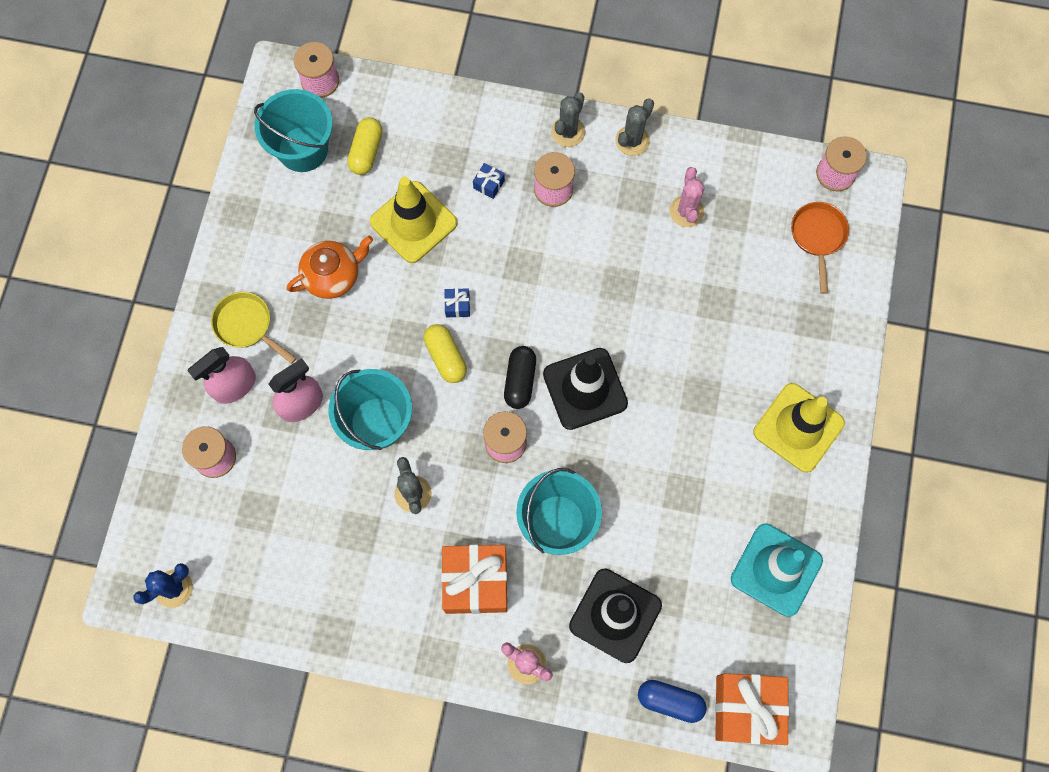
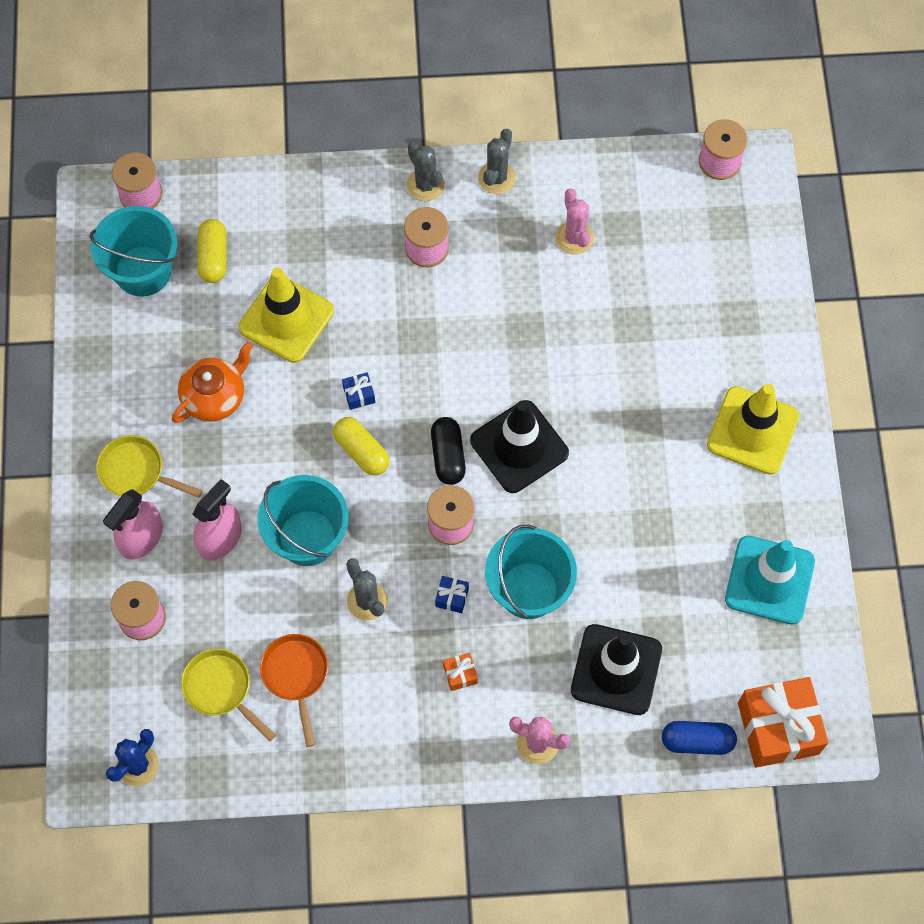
camera: 15 degrees left, 5 degrees down
(264, 539) = (221, 689): none -> yellow pan
(475, 582) = (460, 674): orange gift -> orange gift, size x0.42
(489, 184) = (356, 260): blue gift -> blue gift (452, 597)
(568, 132) = (425, 185): grey cactus -> grey cactus turned 45 degrees counterclockwise
(818, 237) = (719, 231): orange pan -> orange pan (296, 676)

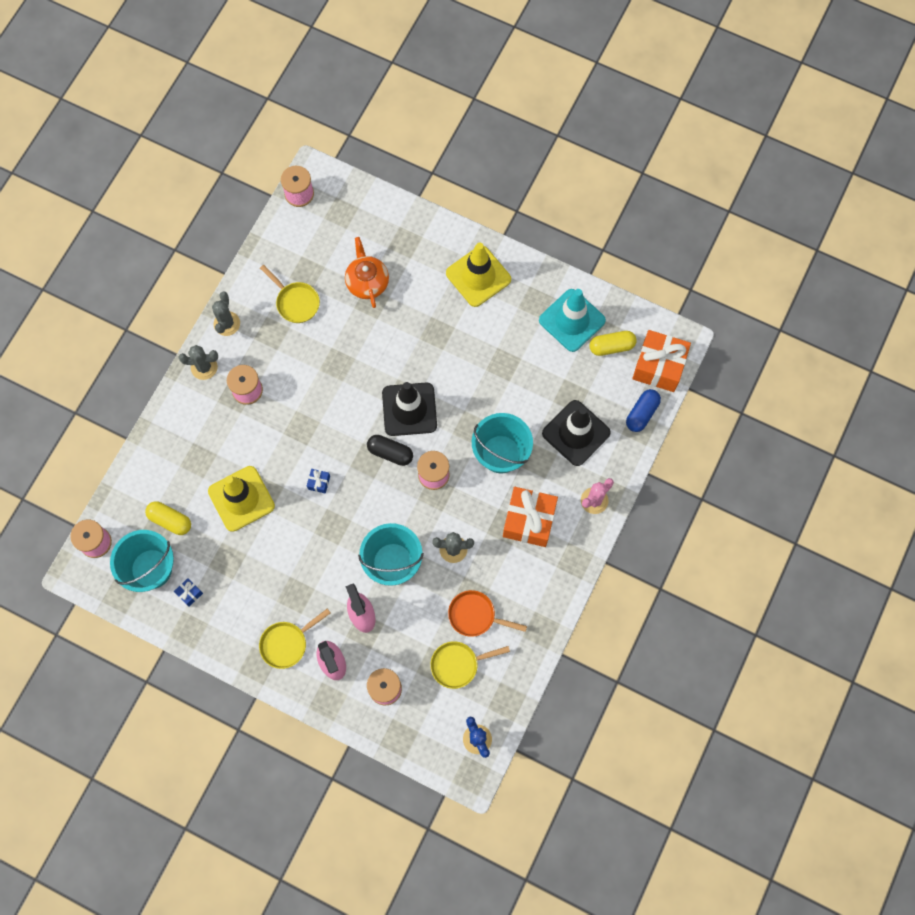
camera: 60 degrees left, 5 degrees up
(215, 396) = (266, 569): orange teapot -> orange teapot (367, 282)
(362, 451) = (356, 501): yellow capsule -> yellow capsule (611, 346)
(452, 597) = (479, 499): blue gift -> blue gift (190, 593)
(460, 674) = (529, 521): orange gift -> orange gift, size x2.40
(496, 178) = (227, 323): grey cactus -> grey cactus turned 45 degrees clockwise
(574, 238) = (295, 302): pink cactus -> yellow pan

